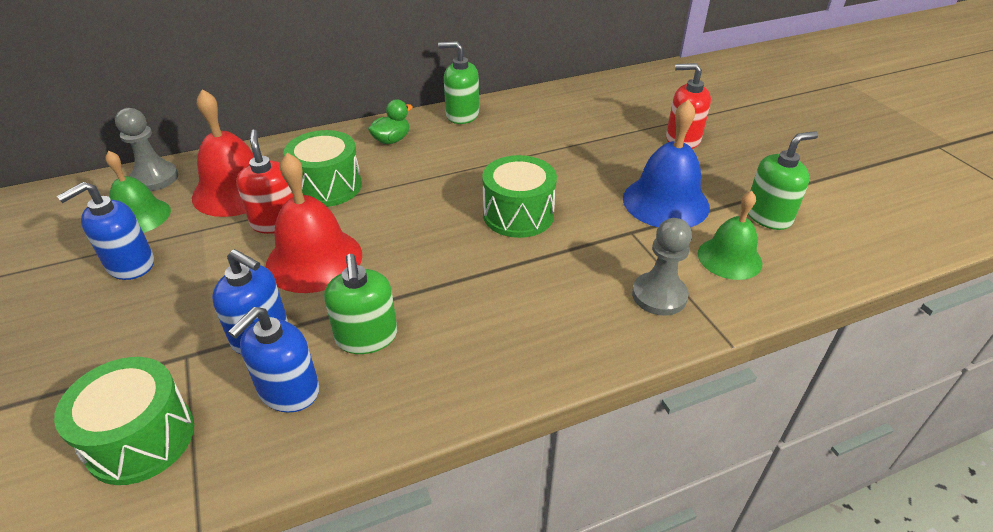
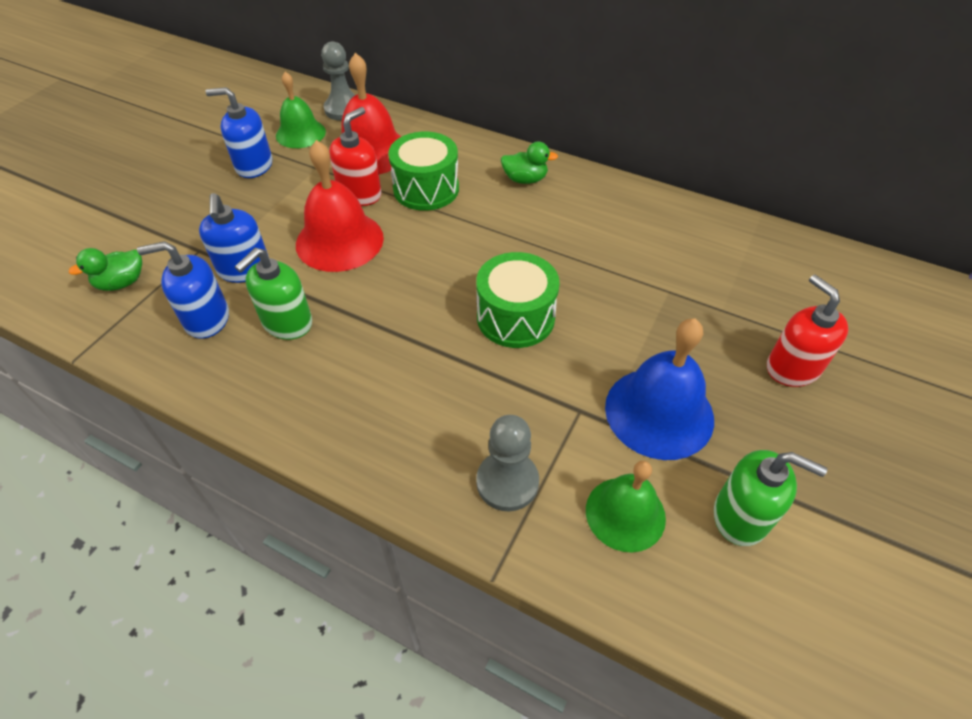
camera: 50 degrees right, 10 degrees up
(141, 438) = (122, 283): green drum -> green duck
(462, 115) = (615, 193): green soap dispenser -> none

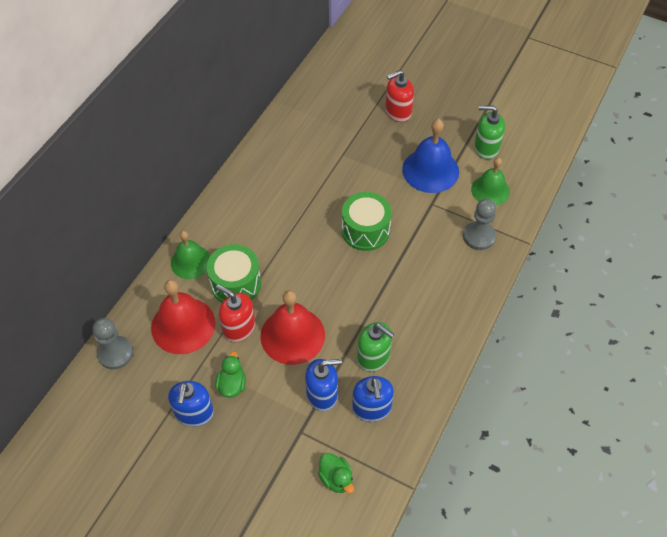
camera: 90 degrees left, 5 degrees up
(300, 133) = (149, 383): green bell -> green bell (191, 262)
(525, 179) = (229, 222): green duck -> green duck (232, 385)
(741, 516) = (486, 148): green soap dispenser -> green soap dispenser turned 105 degrees counterclockwise

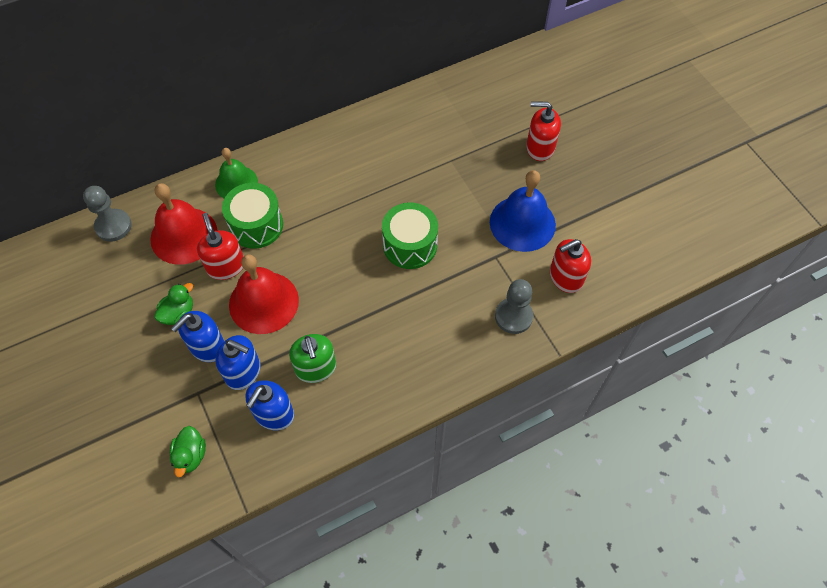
camera: 35 degrees right, 5 degrees up
(194, 413) = (129, 318): blue soap dispenser -> blue soap dispenser (207, 346)
(486, 148) = (598, 232): green soap dispenser -> none
(490, 190) = (565, 277): green bell -> red soap dispenser

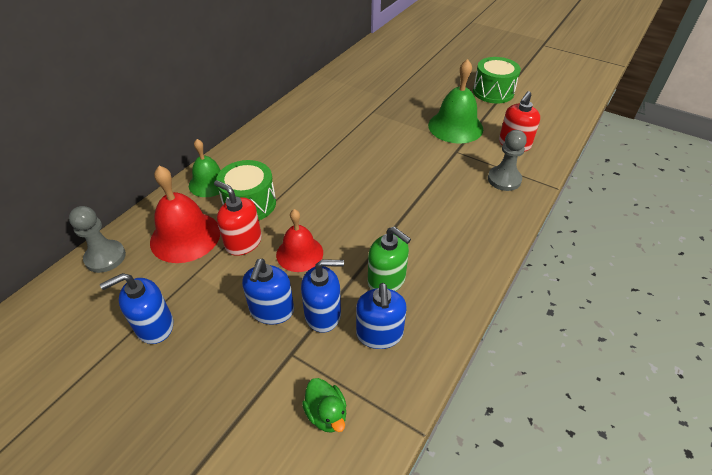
camera: 30 degrees left, 15 degrees down
(116, 313) = (154, 326): none -> blue soap dispenser
(178, 313) = (222, 297): green duck -> none
(263, 302) = (299, 253): red bell -> red bell, size x0.66
(410, 245) = (388, 168): green drum -> green drum (493, 92)
(522, 223) = (455, 126): blue bell -> green bell
(540, 148) = (426, 86): red soap dispenser -> none

